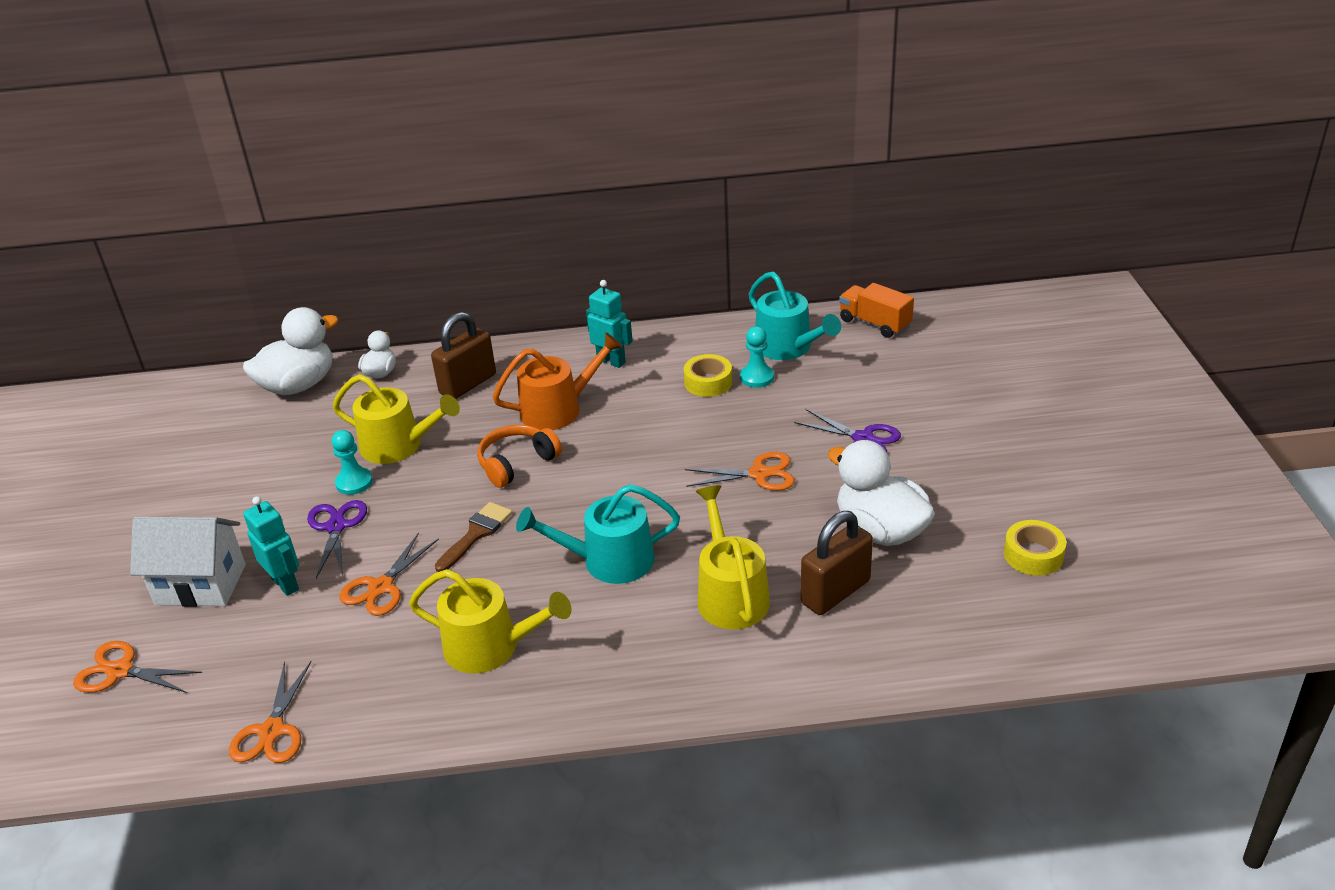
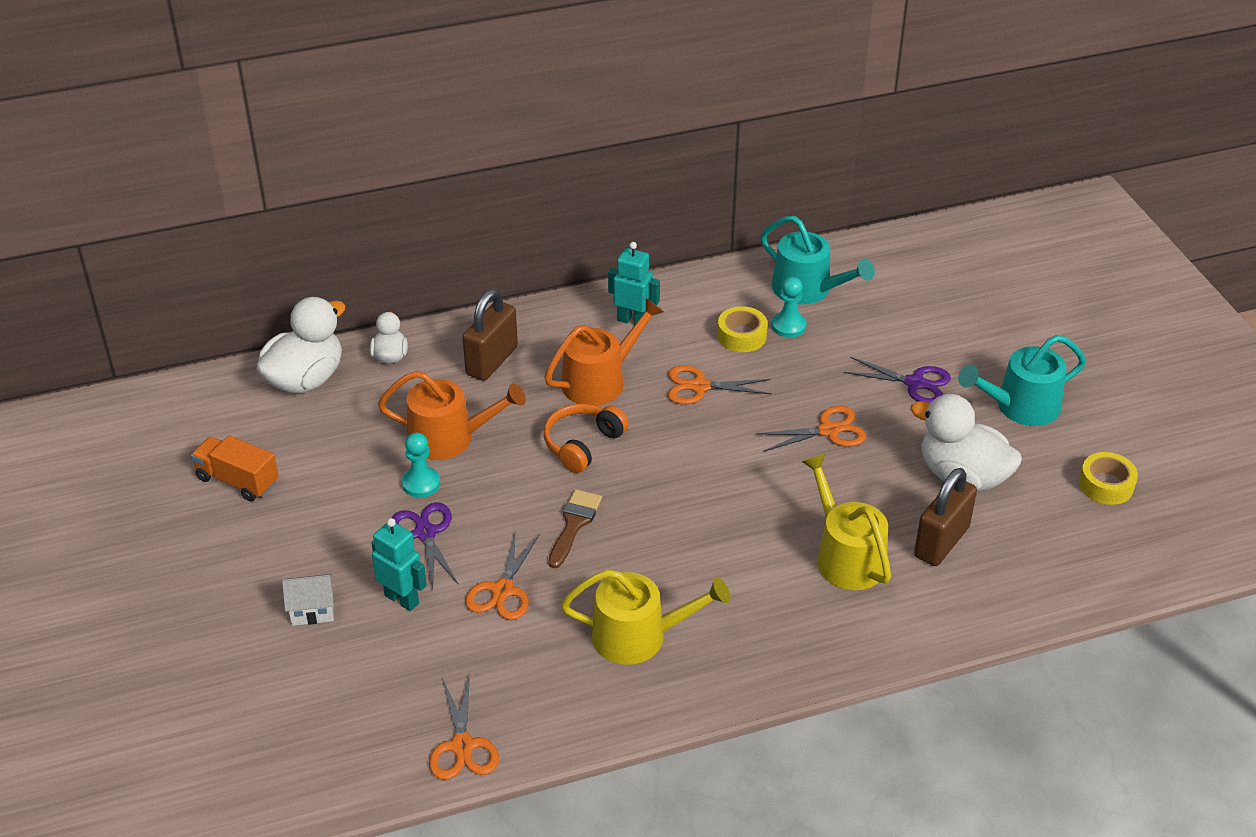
camera: 15 degrees left, 5 degrees up
(120, 671) = (275, 709): orange scissors -> orange scissors (699, 387)
(200, 585) = (312, 611): white house -> white house, size x0.55
(398, 446) = (449, 438): yellow watering can -> orange watering can
(609, 560) = (718, 536): turquoise watering can -> turquoise watering can (1021, 406)
(875, 323) = (885, 255): orange truck -> orange truck (238, 480)

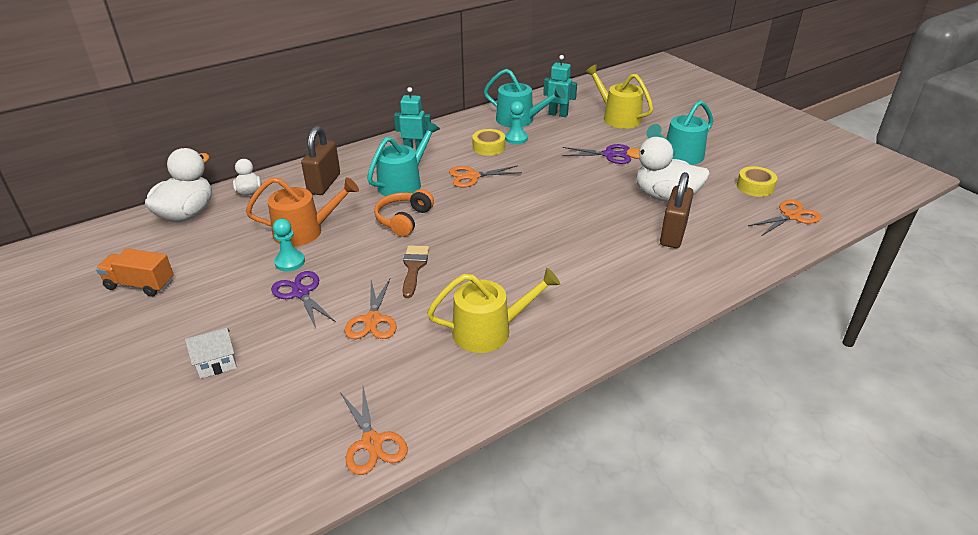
camera: 15 degrees left, 5 degrees down
(402, 599) = (292, 341): turquoise robot -> turquoise robot (558, 114)
(599, 381) = (403, 183): orange watering can -> turquoise watering can
(828, 430) = (567, 186): orange scissors -> orange scissors (791, 216)
(846, 557) = (615, 253): yellow watering can -> yellow watering can (618, 118)

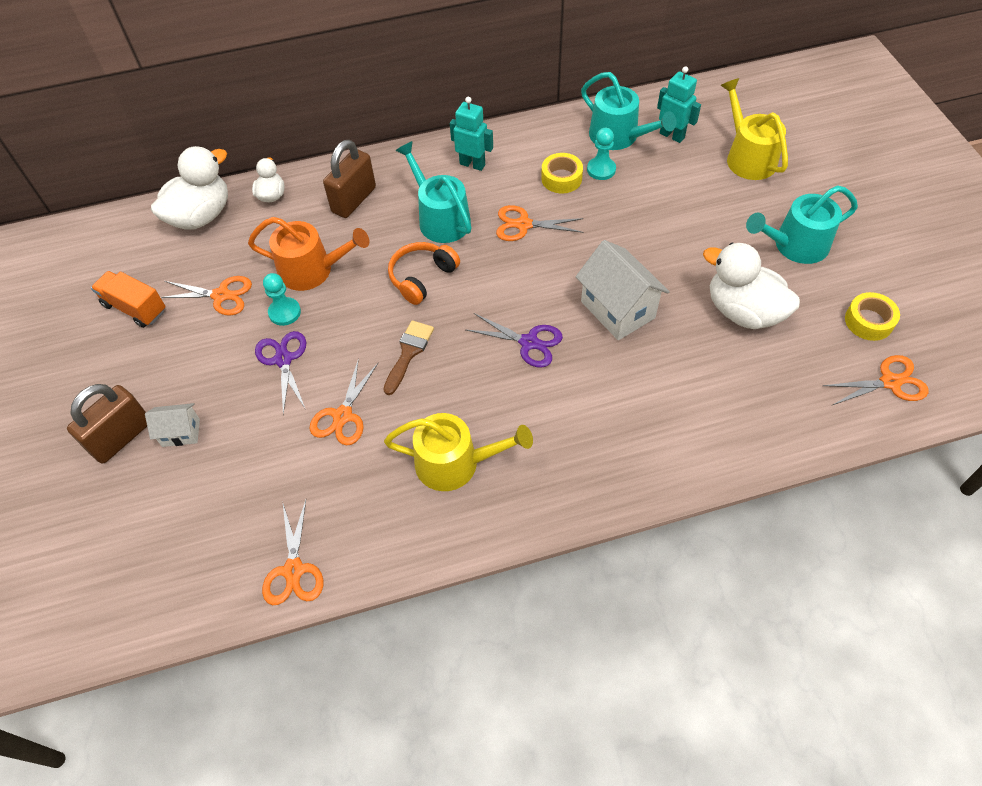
camera: 20 degrees right, 20 degrees up
(224, 261) = (221, 295): none -> orange scissors
(403, 183) = (440, 219): turquoise watering can -> turquoise watering can turned 90 degrees counterclockwise
(572, 211) = (618, 309): none -> white house
(609, 155) = (705, 223): purple scissors -> purple scissors (529, 342)
(673, 234) = (723, 375): brown padlock -> brown padlock (121, 437)

